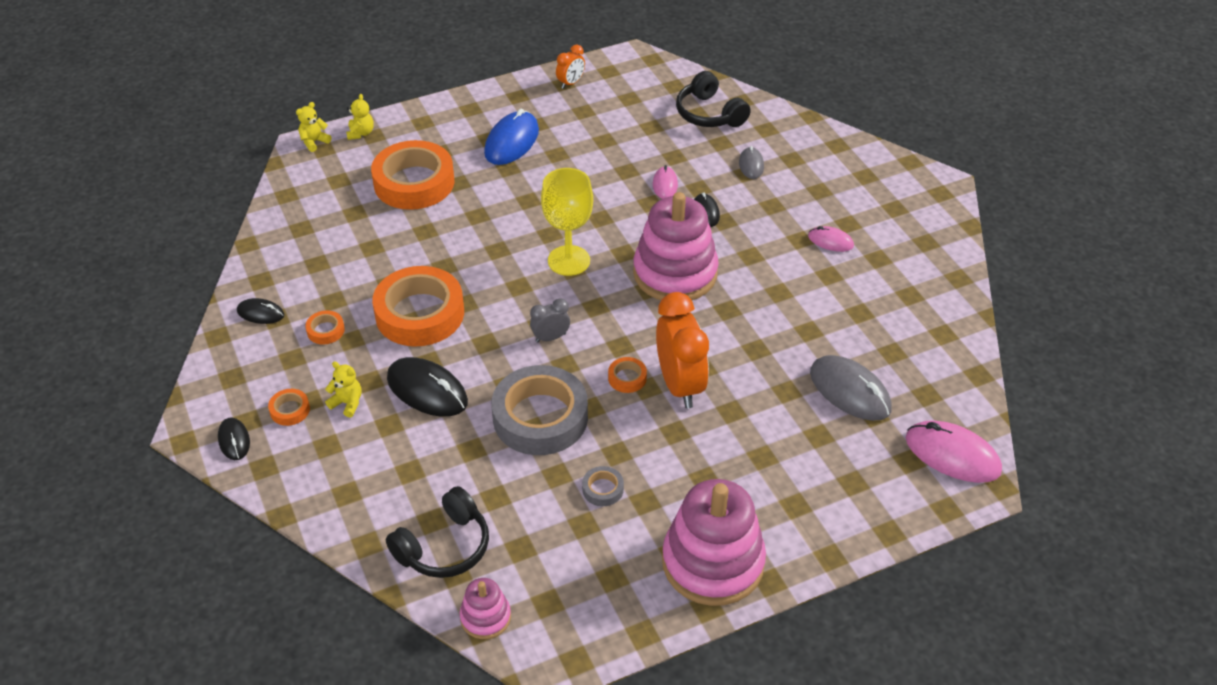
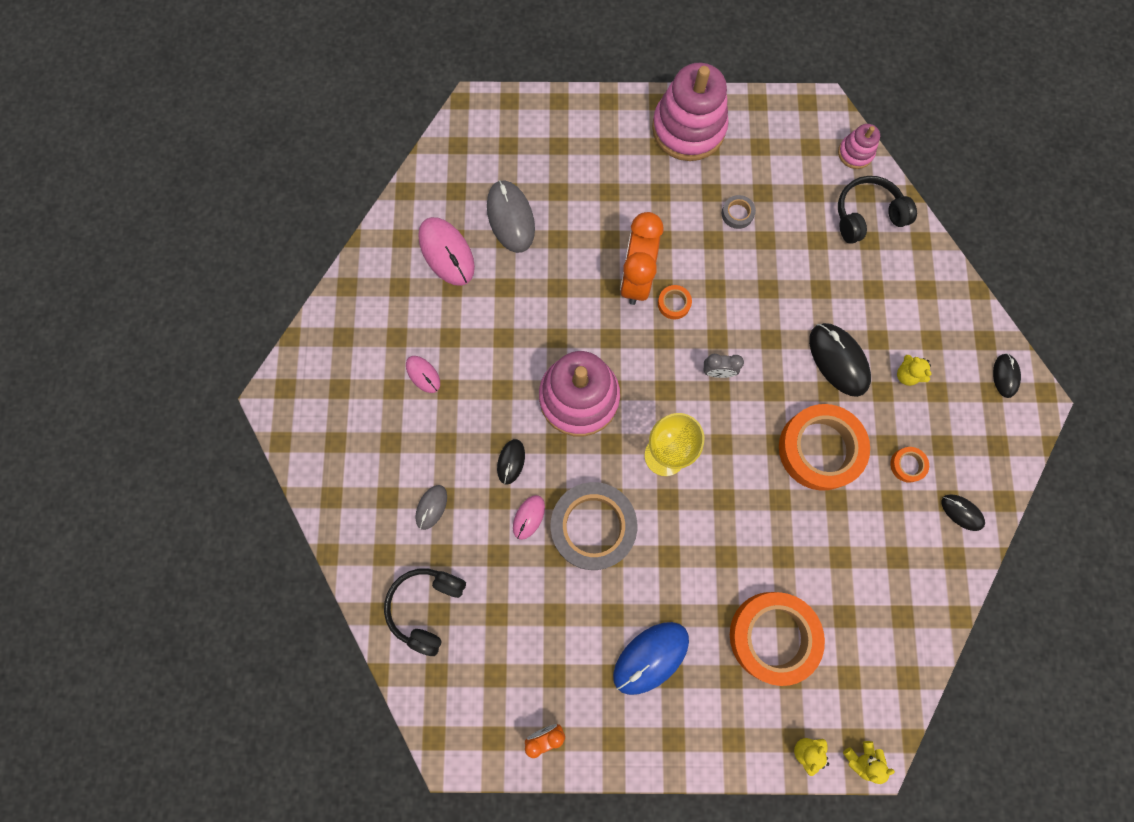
camera: 155 degrees left, 30 degrees up
(290, 410) = (955, 388): orange tape -> none
(540, 417) = (758, 295): grey tape -> grey tape (593, 527)
(709, 114) = (426, 607): black headphones -> black headphones turned 150 degrees counterclockwise
(952, 455) = (475, 136): pink mouse -> pink mouse (446, 252)

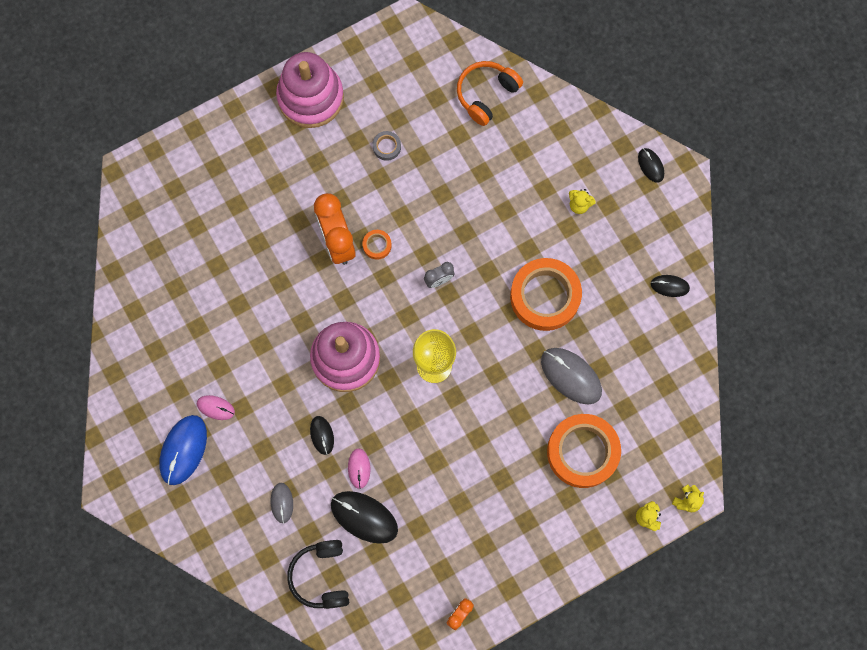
camera: 30 degrees left, 0 degrees up
(446, 252) = (177, 302): pink mouse -> none
(510, 218) = (211, 247): grey mouse -> grey mouse (571, 376)
(593, 527) = (410, 448): grey tape -> none
(651, 657) = (504, 517): blue mouse -> blue mouse (183, 450)
(838, 360) = (523, 221): black mouse -> black mouse (364, 517)
(855, 153) = (451, 48): pink stacking toy -> none
(867, 215) = (486, 94): black headphones -> orange headphones
(907, 465) = (614, 273): orange tape -> none

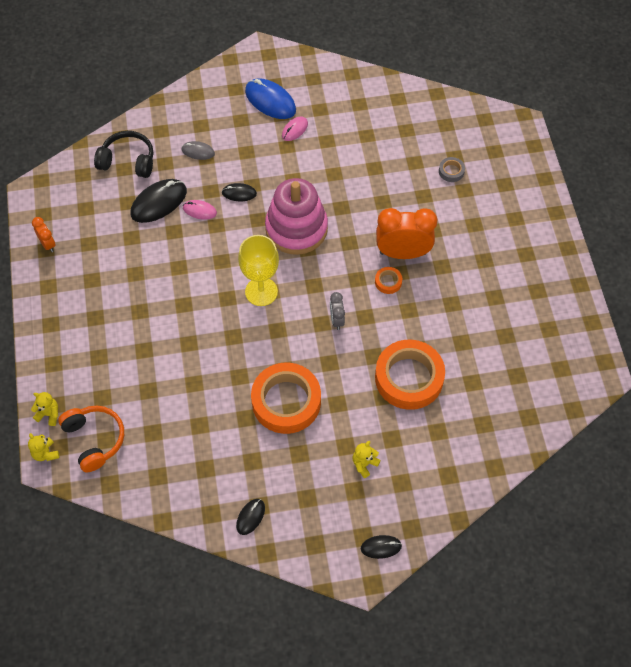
camera: 110 degrees right, 15 degrees down
(310, 97) = (549, 273): pink stacking toy -> none
(386, 147) = (480, 318): grey tape -> grey tape (451, 171)
(486, 94) = (507, 420): orange headphones -> orange headphones (94, 439)
(571, 376) = (203, 397): grey mouse -> none
(582, 452) = (131, 382): orange tape -> orange tape (409, 378)

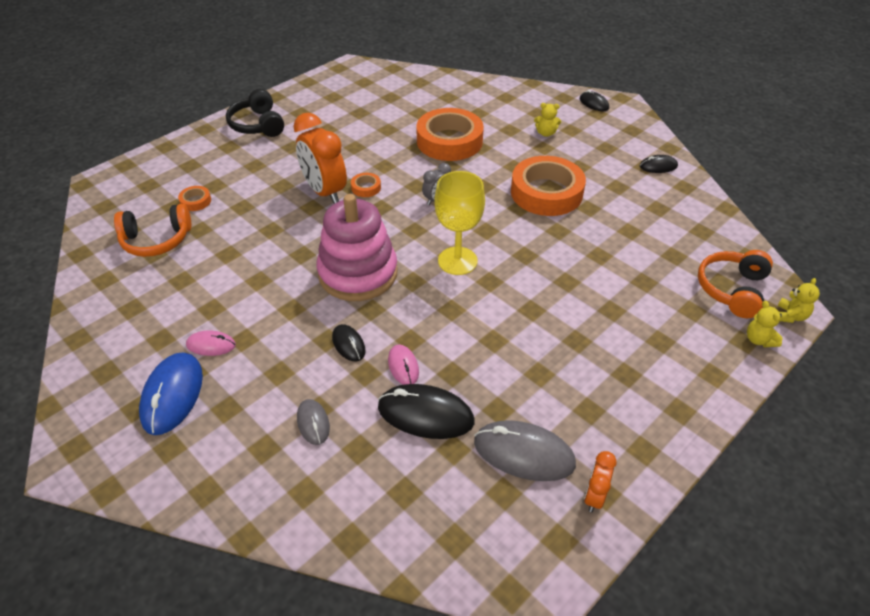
camera: 125 degrees left, 15 degrees down
(96, 231) = (524, 453): none -> grey mouse
(128, 161) = (388, 496): black headphones -> black headphones (257, 125)
(420, 135) = (156, 240): none -> orange headphones
(451, 171) = (195, 201): grey tape -> orange tape

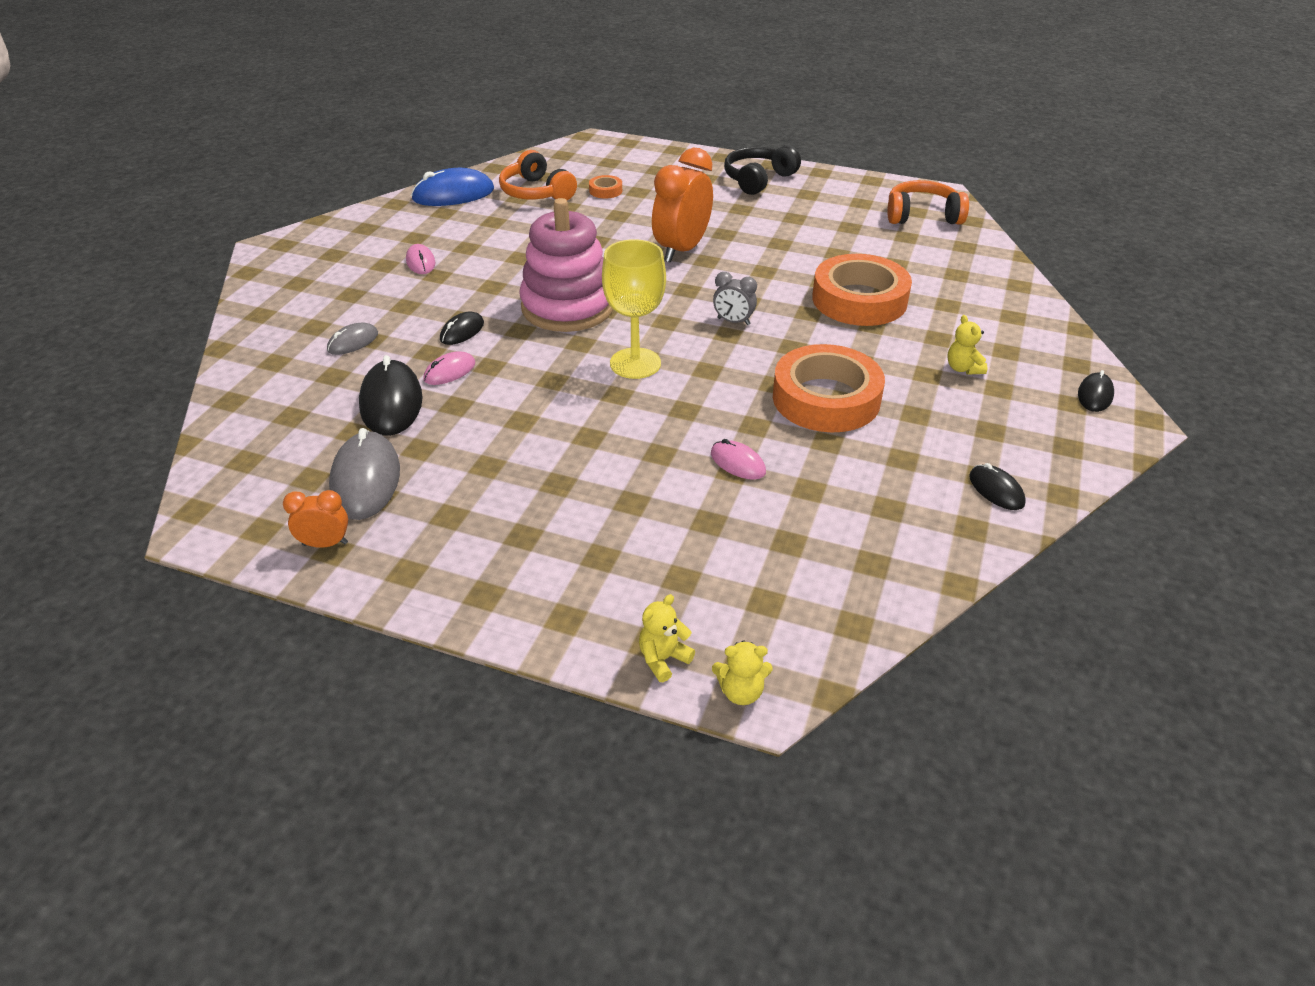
camera: 65 degrees right, 5 degrees down
(172, 395) = (354, 265): blue mouse -> blue mouse (453, 194)
(366, 188) = (712, 271): orange tape -> none
(593, 250) = (737, 463): none -> pink mouse
(732, 289) = (756, 615): orange headphones -> orange headphones (922, 216)

